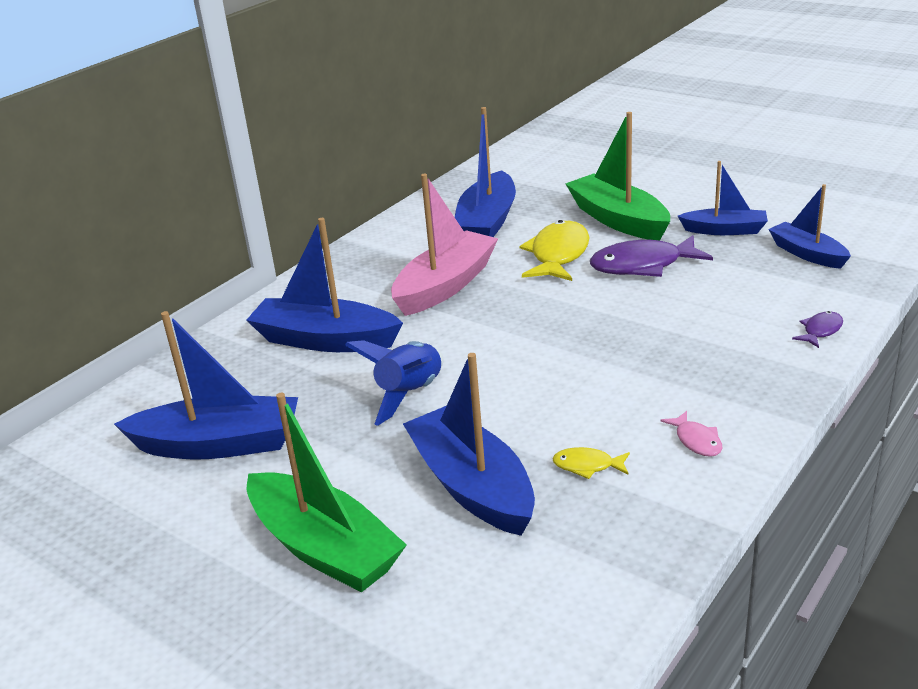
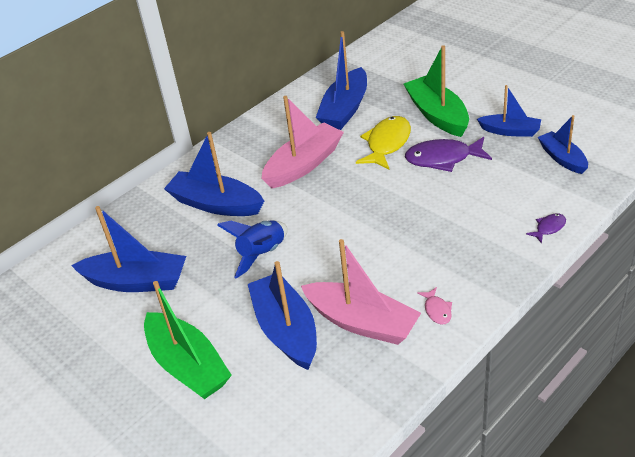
camera: 10 degrees right, 10 degrees up
(587, 466) = (362, 322): yellow fish -> pink boat

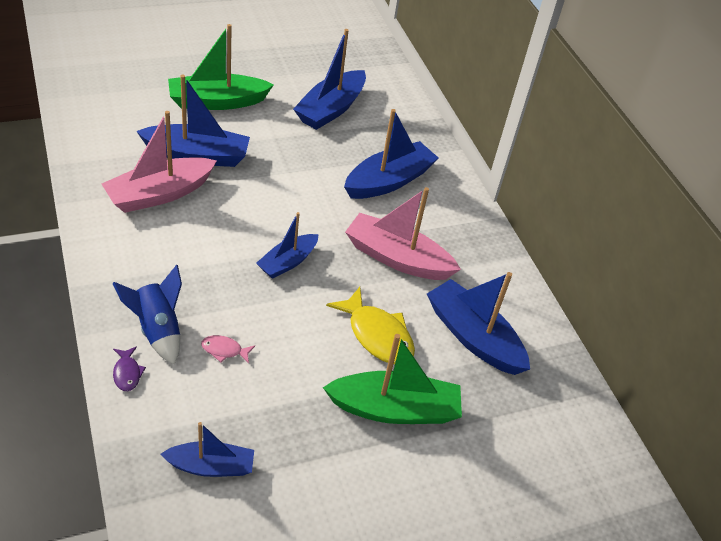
camera: 105 degrees right, 5 degrees up
(262, 254) = (294, 179): blue rocket -> blue rocket (157, 330)
(304, 164) = (397, 258): pink boat -> pink boat turned 135 degrees clockwise
(437, 310) = (122, 239): pink fish -> pink fish (224, 350)
(443, 159) = (310, 363): purple fish -> none
(510, 131) = (303, 455): blue boat -> blue boat (287, 262)

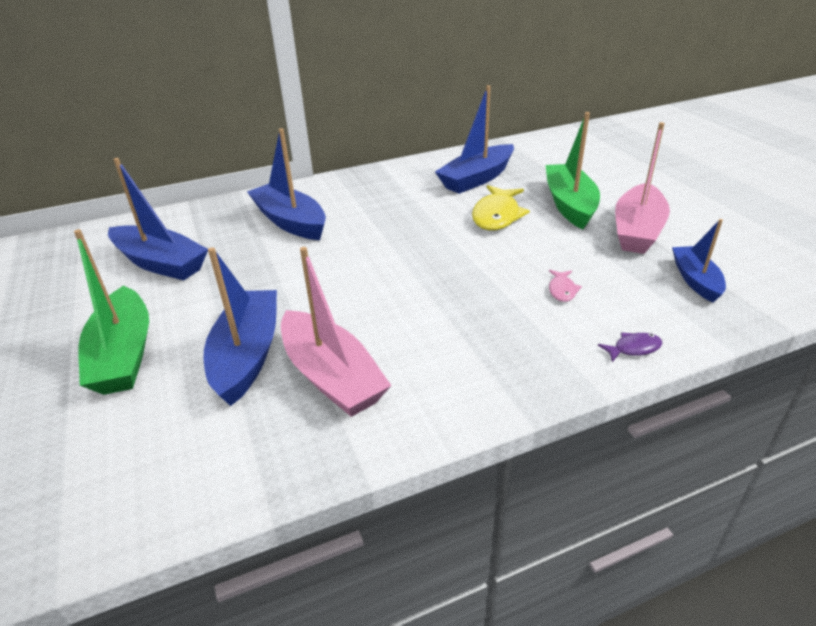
camera: 85 degrees left, 10 degrees down
(157, 330) = (561, 337): blue rocket -> none
(287, 262) = (425, 267): blue boat -> none
(377, 335) = (497, 216): yellow fish -> yellow fish turned 150 degrees clockwise
(397, 258) = (399, 212): pink boat -> pink boat (637, 230)

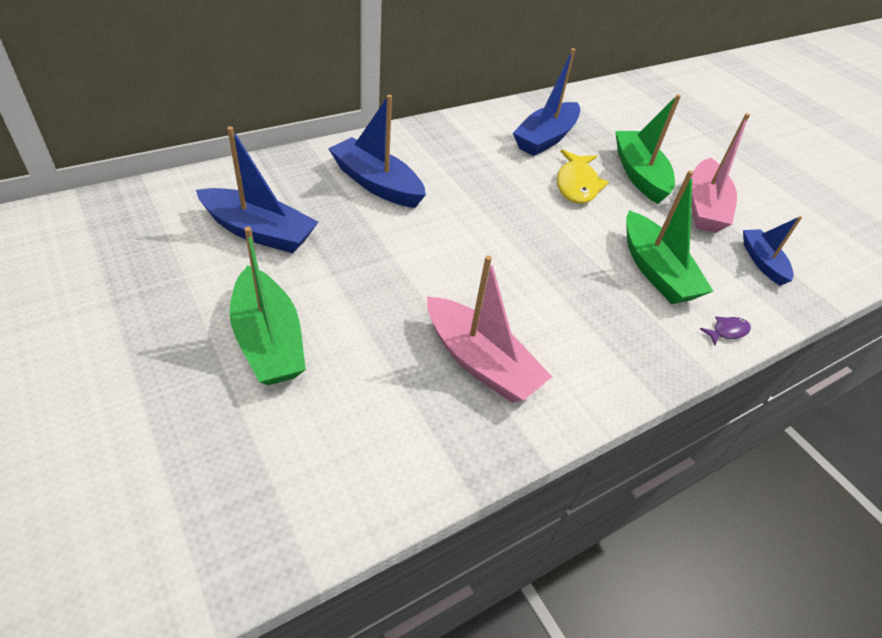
camera: 15 degrees left, 10 degrees up
(247, 355) = (393, 340): blue boat -> none
(562, 290) = (655, 271): pink fish -> green boat

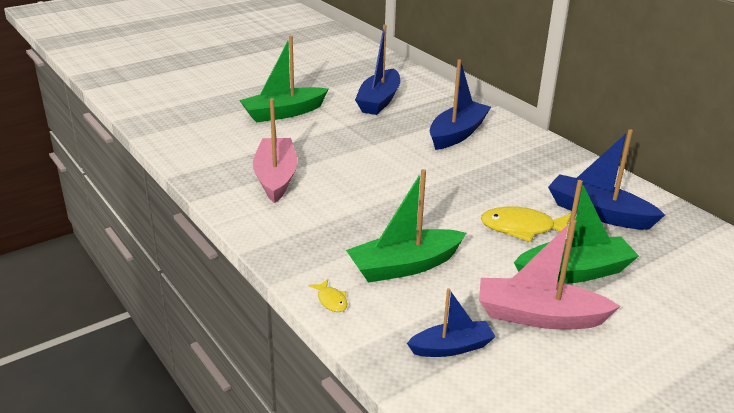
camera: 90 degrees right, 15 degrees down
(480, 362) = (276, 178): pink boat -> pink boat turned 135 degrees clockwise
(727, 331) = (331, 300): purple fish -> yellow fish

